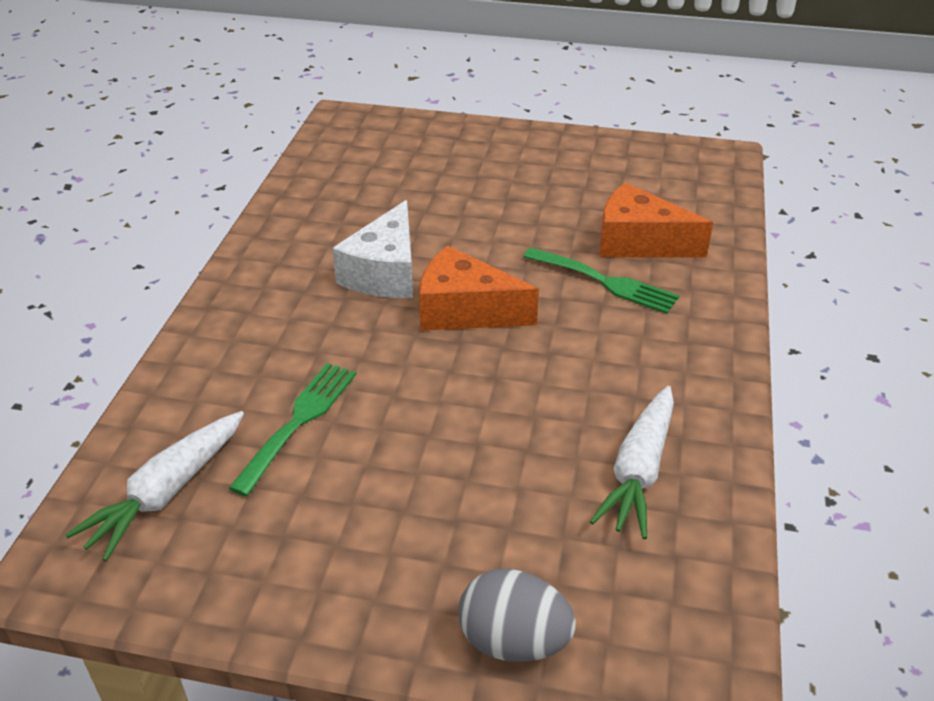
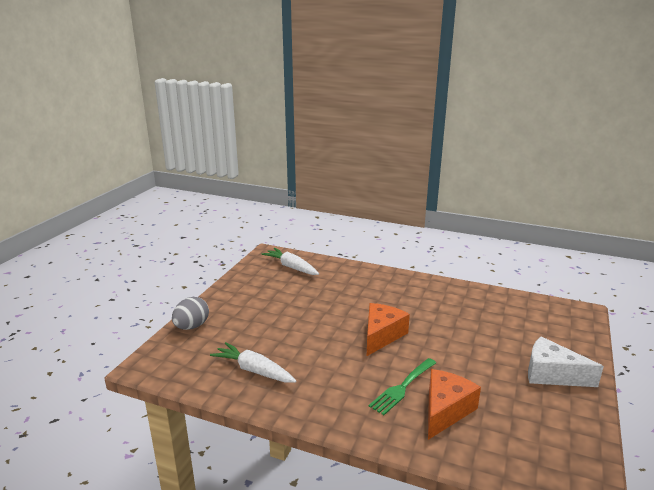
camera: 100 degrees right, 15 degrees down
(299, 421) = (317, 290): green fork -> none
(384, 272) = (416, 315): white cheese -> white cheese (552, 374)

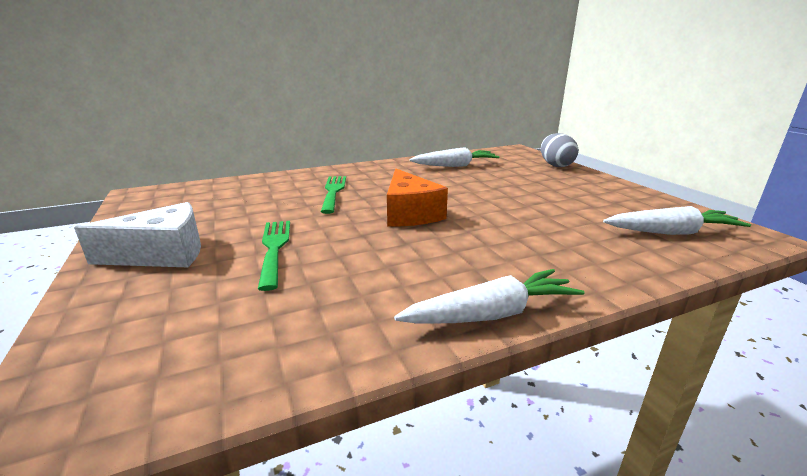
camera: 135 degrees right, 0 degrees up
(424, 280) = (491, 314): none -> white carrot
(445, 410) = (280, 193): orange cheese -> none
(484, 347) = (274, 248): none -> green fork

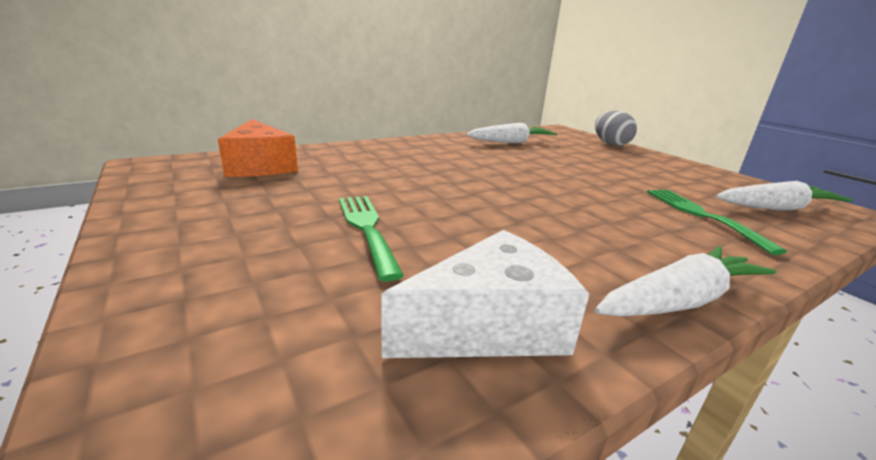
camera: 10 degrees left, 0 degrees up
(162, 254) = (219, 237): white cheese -> white cheese (490, 326)
(333, 192) = (397, 165): green fork -> green fork (701, 215)
(409, 213) = (500, 189): orange cheese -> orange cheese (260, 166)

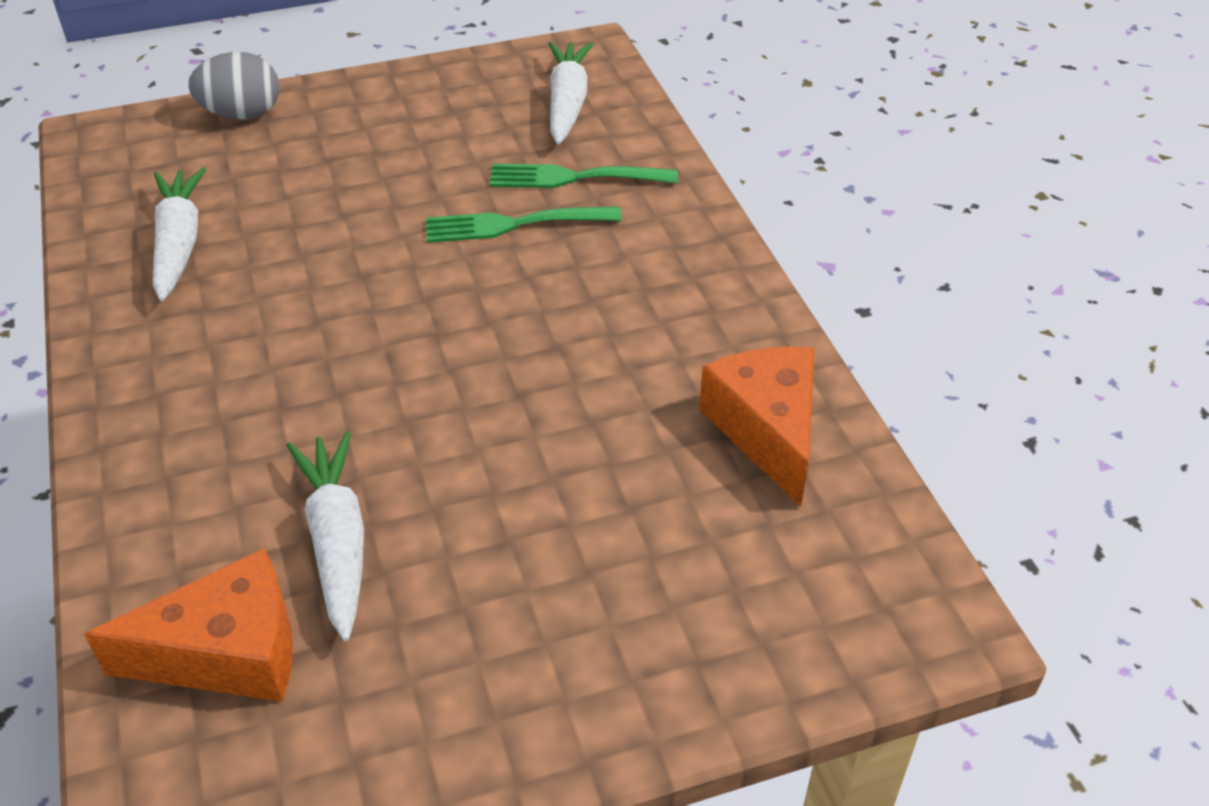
camera: 75 degrees left, 20 degrees up
(366, 228) = (554, 502): green fork -> green fork (513, 224)
(490, 326) = (767, 430): white cheese -> orange cheese
(679, 300) = (744, 292): white carrot -> white carrot (337, 541)

